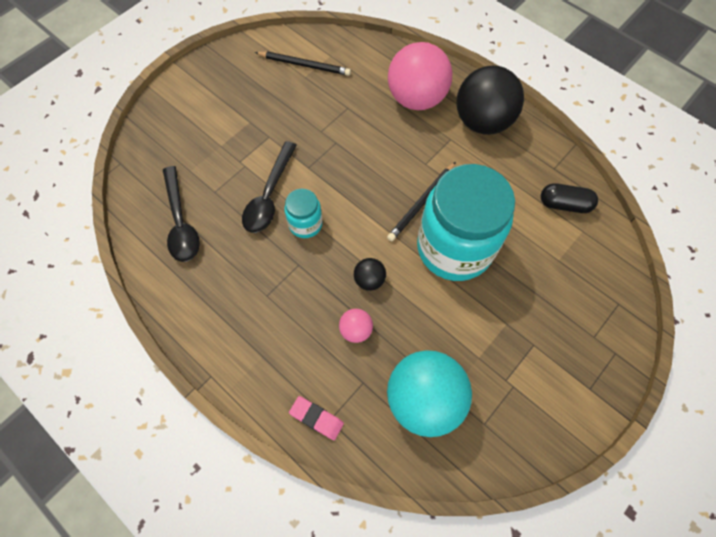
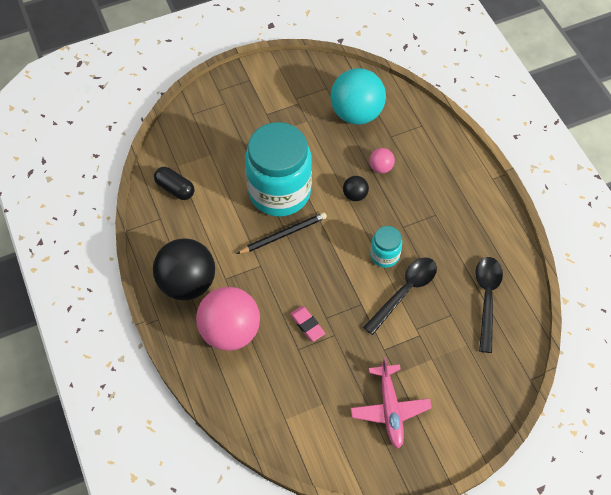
camera: 155 degrees left, 5 degrees down
(244, 93) = (390, 409): none -> pink plane
(304, 65) = (316, 418): black pencil -> none
(316, 418) = (430, 129): pink eraser -> pink eraser (307, 325)

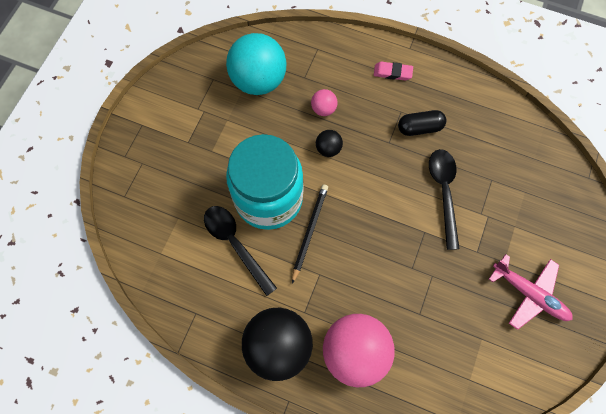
camera: 45 degrees left, 10 degrees up
(175, 188) = (180, 275): black capsule -> black capsule (419, 128)
(307, 325) = (405, 288): pink eraser -> pink eraser (392, 72)
(384, 255) = (400, 177): turquoise jar -> none
(486, 298) = (501, 144): black spoon -> black spoon (235, 244)

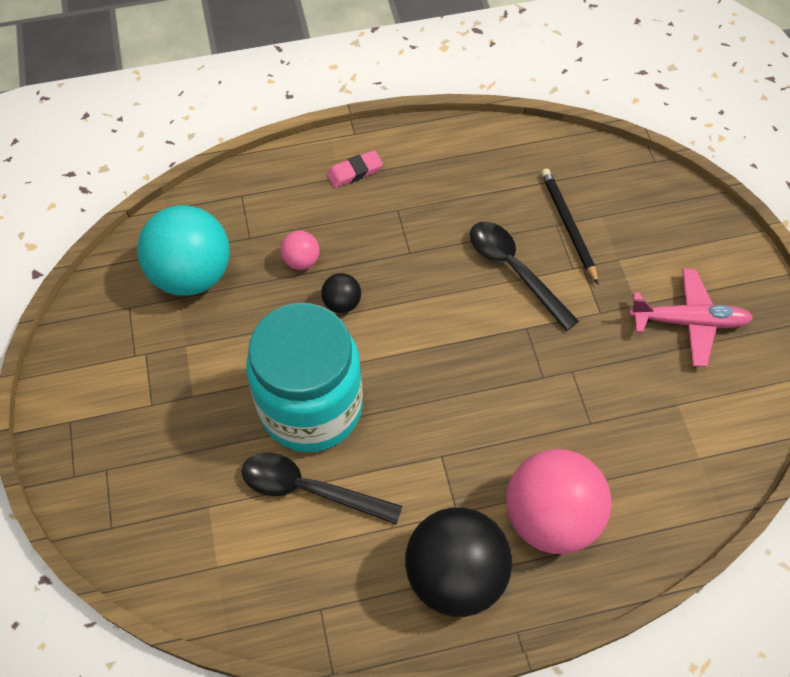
camera: 35 degrees left, 10 degrees down
(309, 231) = (391, 413): black pencil -> black pencil (568, 225)
(419, 128) = (433, 215): black capsule -> none

